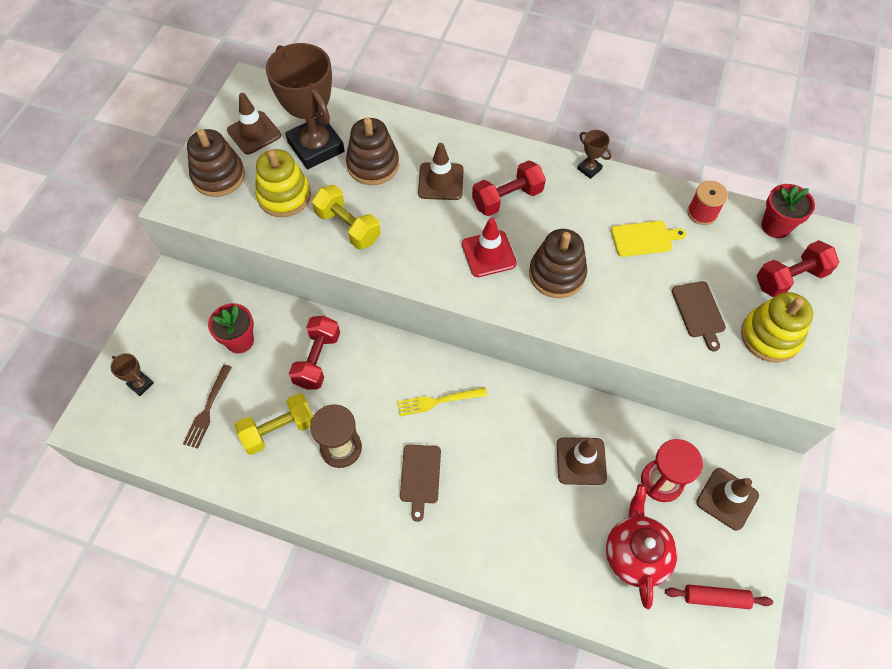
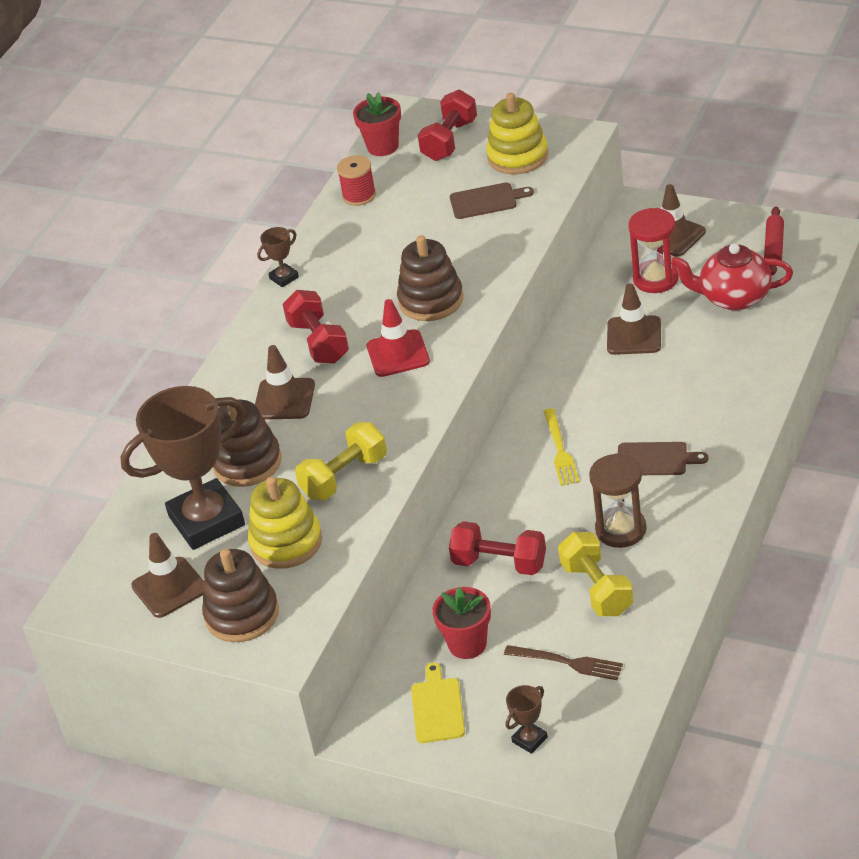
camera: 80 degrees left, 20 degrees down
(644, 238) = (389, 237): yellow cutting board -> yellow cutting board (437, 707)
(790, 278) = (450, 140): red dumbbell -> red dumbbell turned 45 degrees clockwise

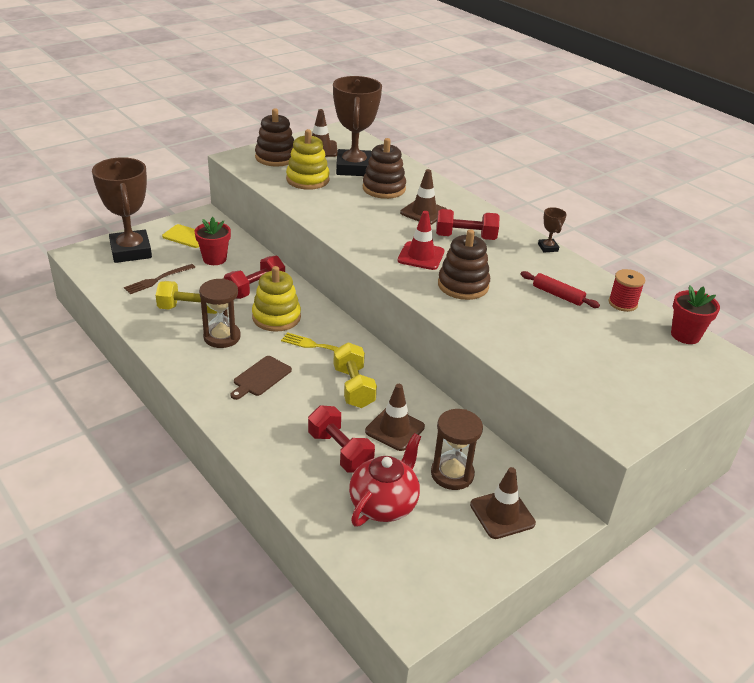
camera: 110 degrees right, 5 degrees down
(344, 477) = (334, 207): yellow dumbbell -> yellow dumbbell (353, 387)
(450, 140) = (669, 367): red dumbbell -> red dumbbell (340, 451)
(486, 201) = (562, 350): brown cutting board -> none
(518, 156) = (615, 389): yellow stacking toy -> yellow stacking toy (276, 317)
(529, 739) = (131, 251): brown trophy -> brown trophy, size x2.44
(655, 279) = (452, 474): red hourglass -> brown hourglass
(774, 247) = (428, 569): red rolling pin -> red rolling pin (557, 295)

